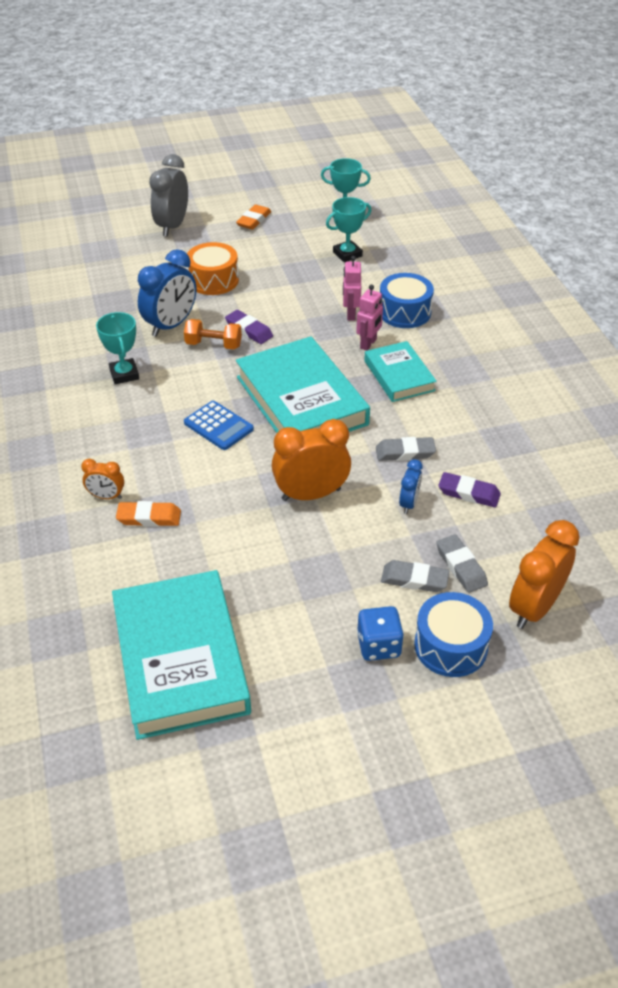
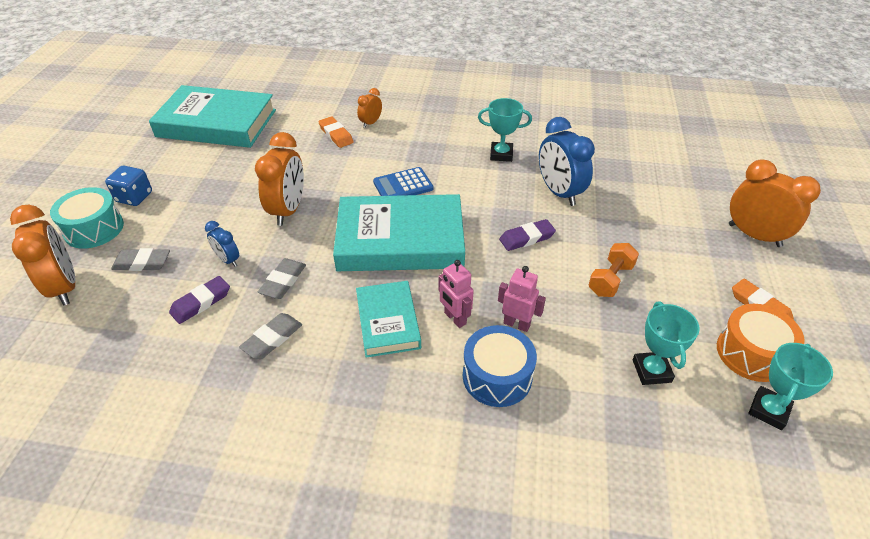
camera: 115 degrees right, 0 degrees up
(149, 517) = (336, 135): orange eraser -> orange eraser turned 60 degrees counterclockwise
(172, 226) = (754, 235): grey clock -> orange clock
(213, 280) = (628, 237): orange drum -> orange drum (751, 353)
(213, 345) = (515, 210): orange dumbbell -> orange dumbbell (610, 279)
(399, 375) = (388, 322): turquoise book -> turquoise book turned 75 degrees clockwise
(414, 579) = (160, 233): grey eraser -> grey eraser (272, 339)
(450, 646) = (94, 229): blue drum -> turquoise drum

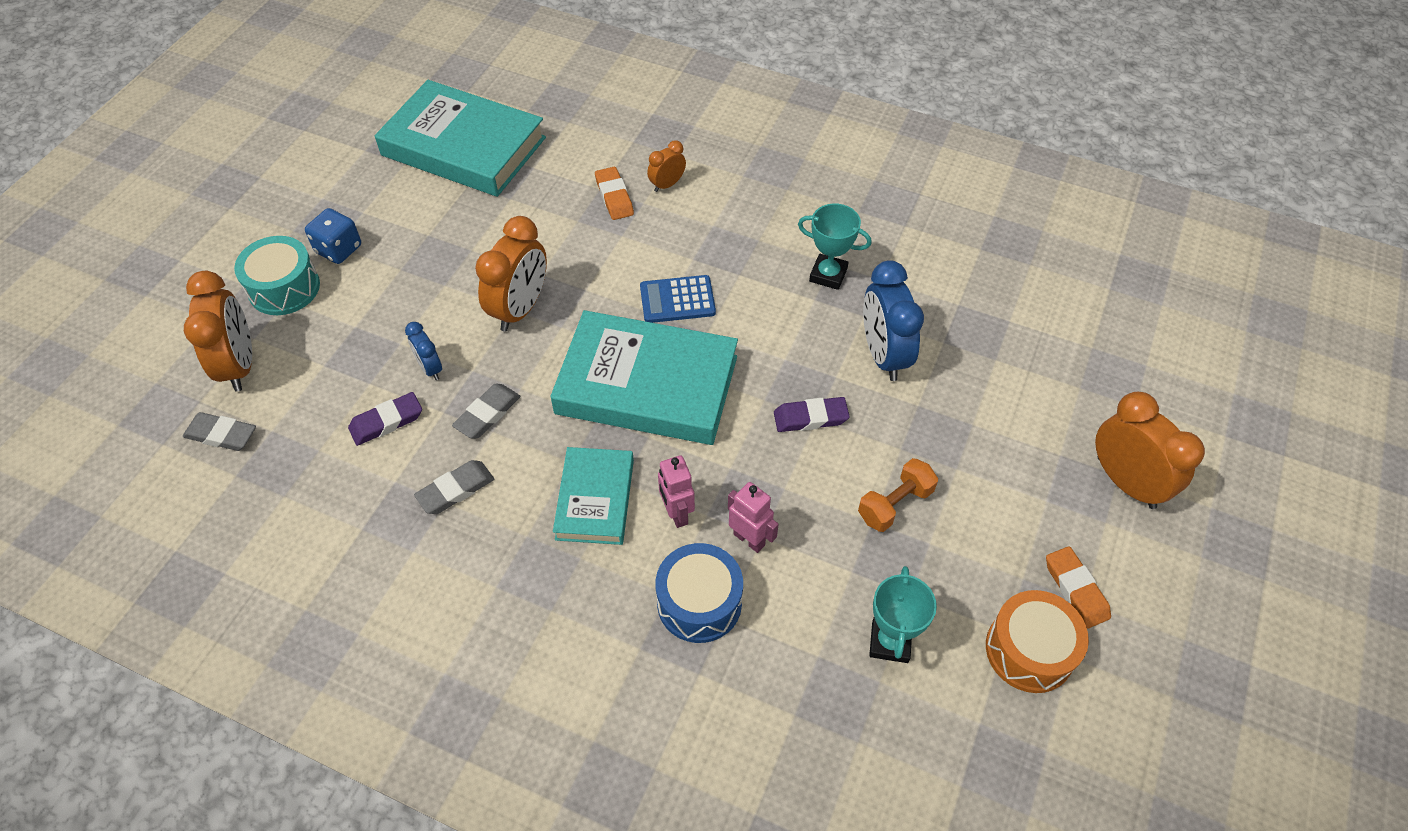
camera: 15 degrees right, 10 degrees up
(142, 263) = (331, 350): grey eraser -> grey eraser (221, 435)
(768, 410) = (1011, 729): turquoise trophy -> none

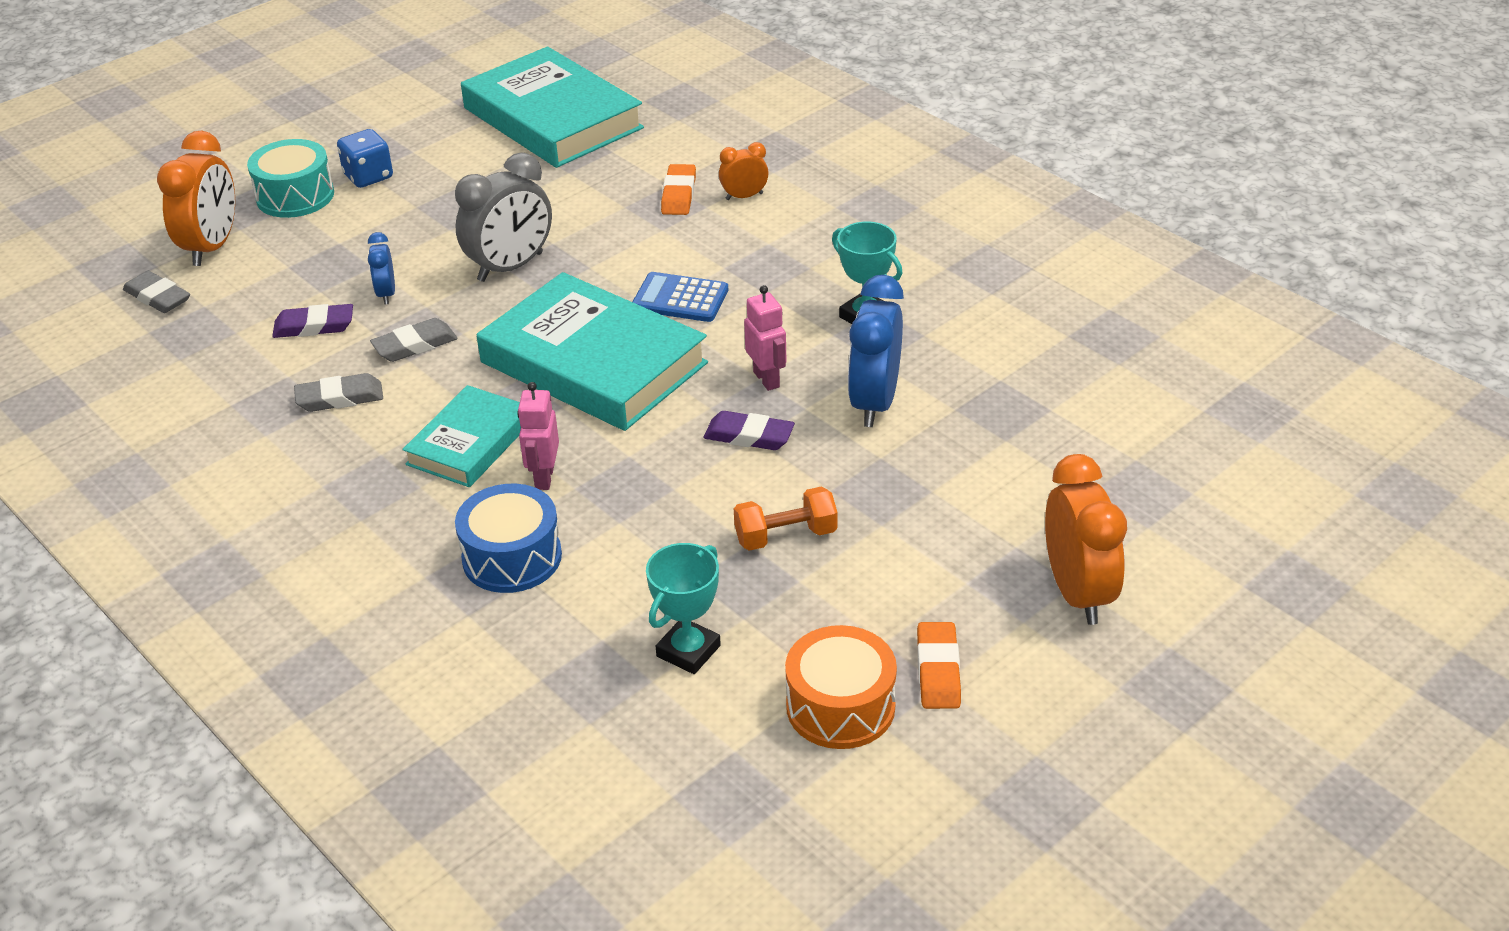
camera: 25 degrees right, 15 degrees down
(520, 309) = (510, 267): orange clock -> grey clock
(749, 539) = (603, 520): pink robot -> pink robot (767, 379)

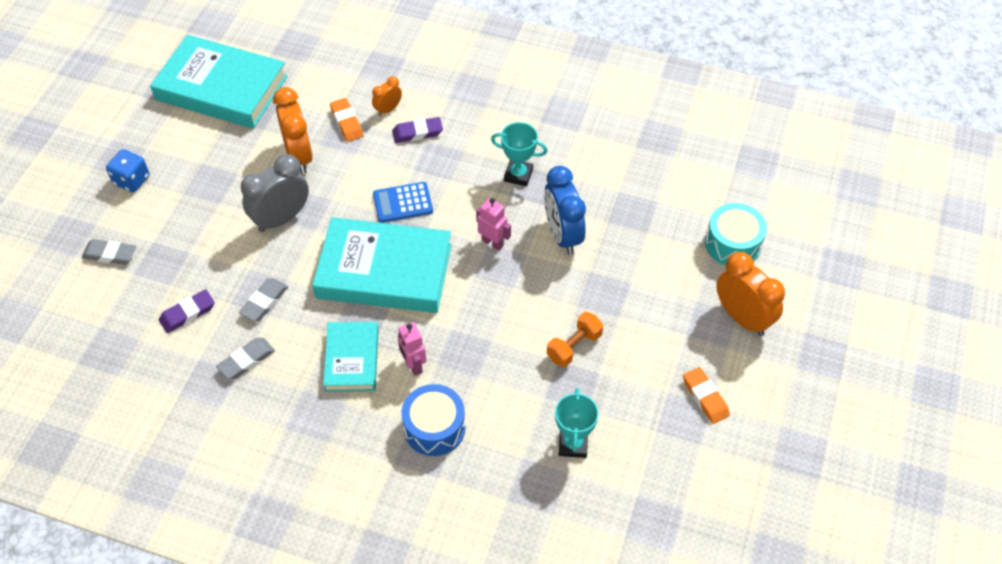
camera: 30 degrees left, 15 degrees up
(157, 297) = (61, 333): grey eraser -> grey eraser (110, 254)
(212, 247) = (67, 278): orange clock -> orange clock (299, 156)
(295, 196) = (92, 215): turquoise drum -> turquoise drum (733, 244)
(386, 294) = (216, 270): blue clock -> none
(510, 267) = (281, 218): grey clock -> grey clock turned 150 degrees counterclockwise
(749, 436) = (509, 287): purple eraser -> purple eraser (417, 133)
(840, 706) = (672, 442): orange drum -> none

